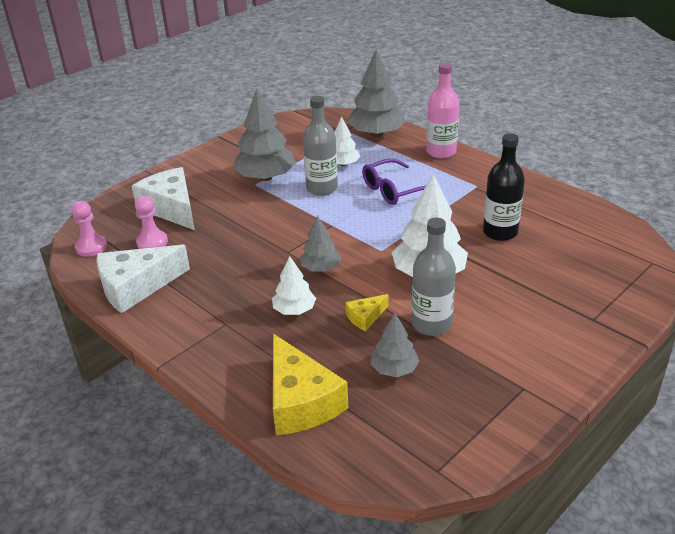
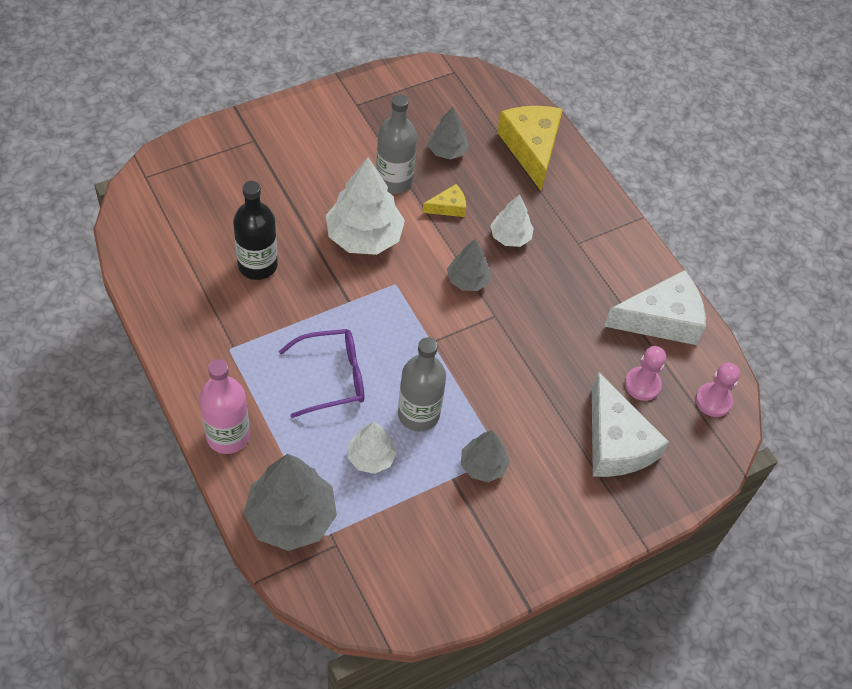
camera: 170 degrees left, 20 degrees up
(266, 177) = (483, 465): grey tree -> grey tree, size x0.56

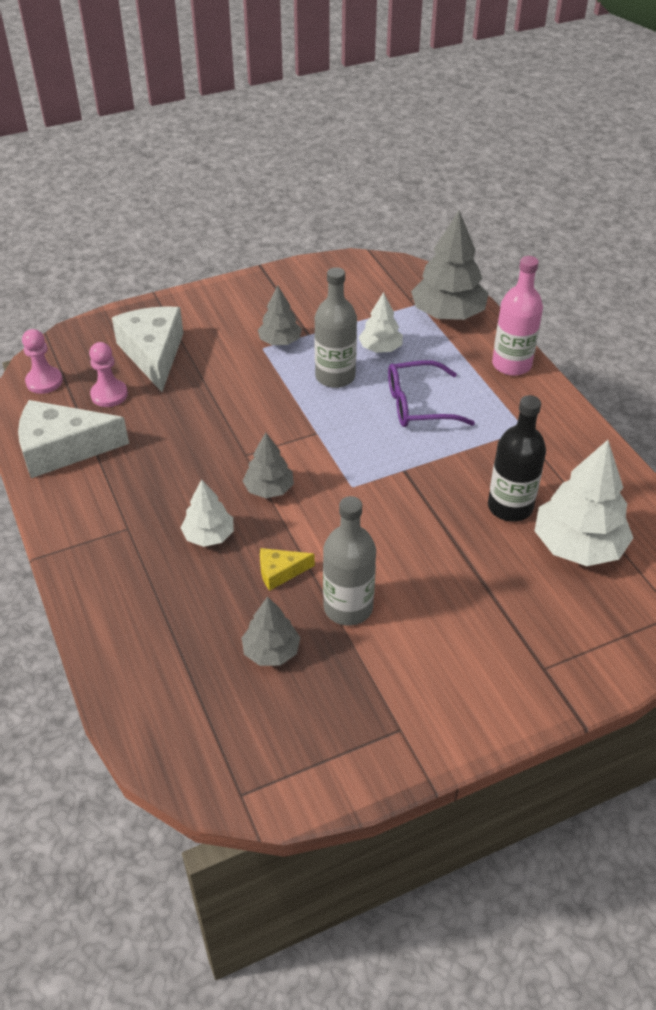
camera: 170 degrees left, 10 degrees down
(364, 237) = (387, 537): white tree -> white tree (578, 545)
(531, 148) = (149, 654): yellow cheese -> none

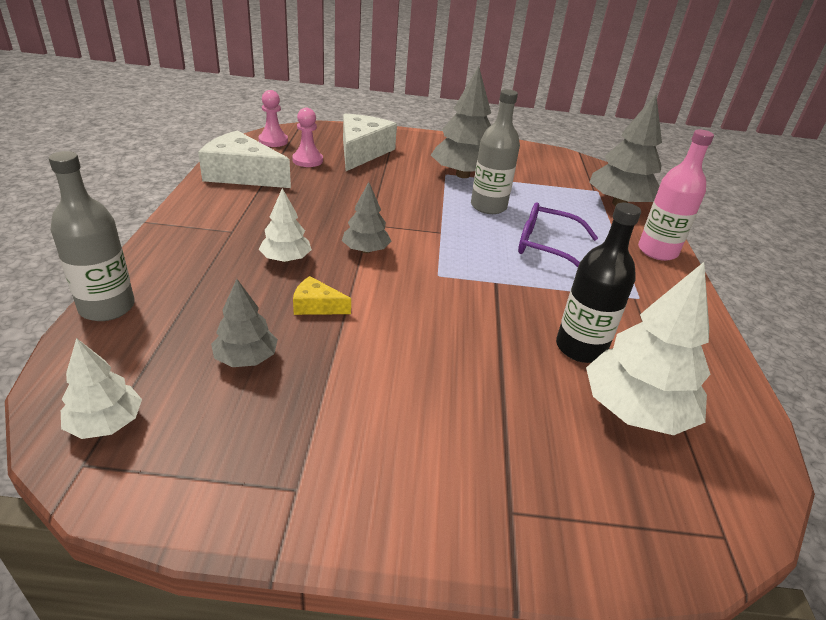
camera: 25 degrees right, 10 degrees down
(280, 341) = (463, 175): grey tree -> grey tree, size x1.78
(348, 607) = (349, 357): grey bottle -> grey bottle (107, 307)
(380, 348) = (542, 204): white tree -> white tree (106, 423)

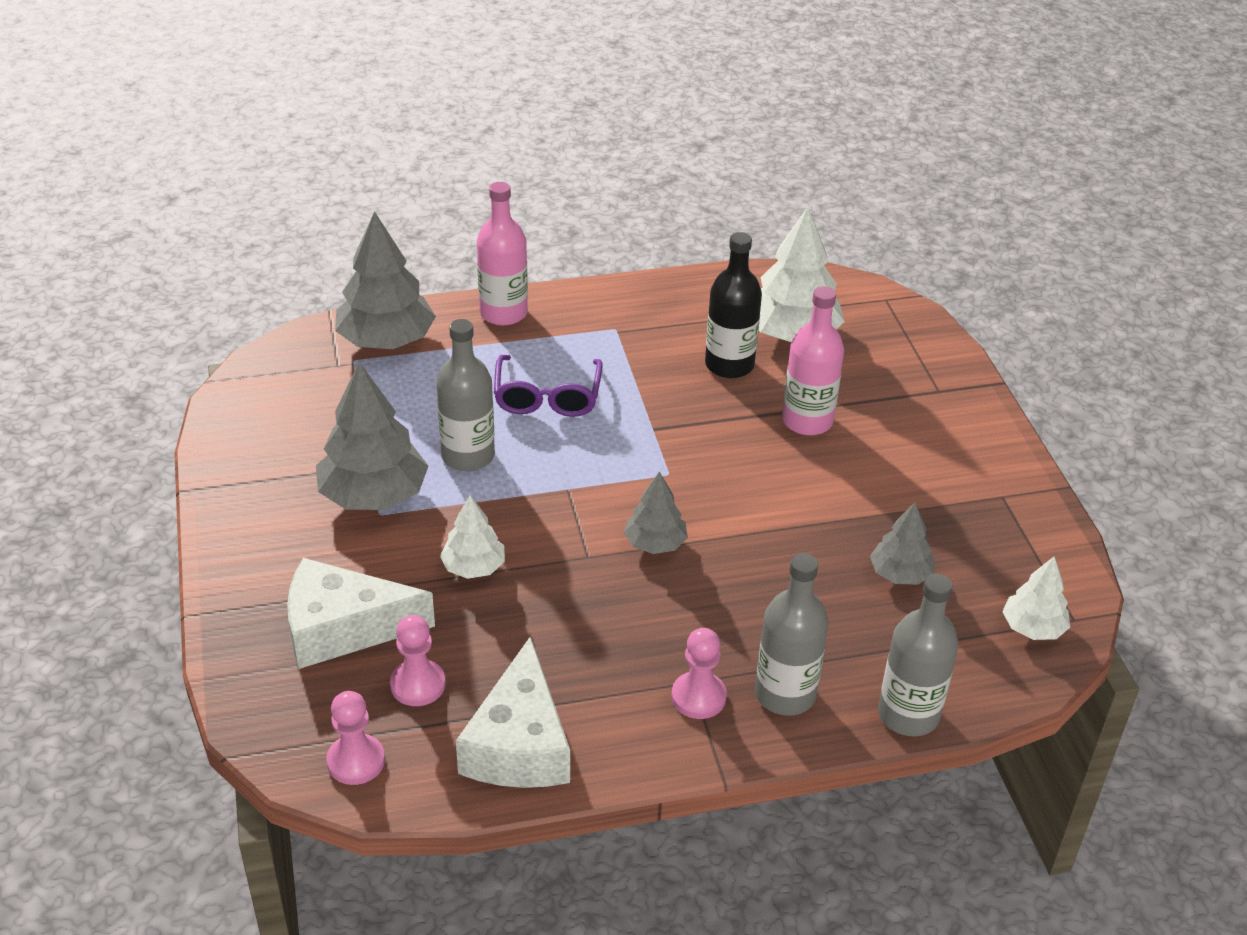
camera: 105 degrees left, 5 degrees up
(185, 261) = (785, 694): none -> grey bottle
(217, 230) = (698, 697): none -> pink pawn
(286, 259) = (720, 606): white tree -> white tree (473, 567)
(316, 306) = (790, 552): yellow cheese -> none
(482, 372) = (807, 421): none -> pink bottle

